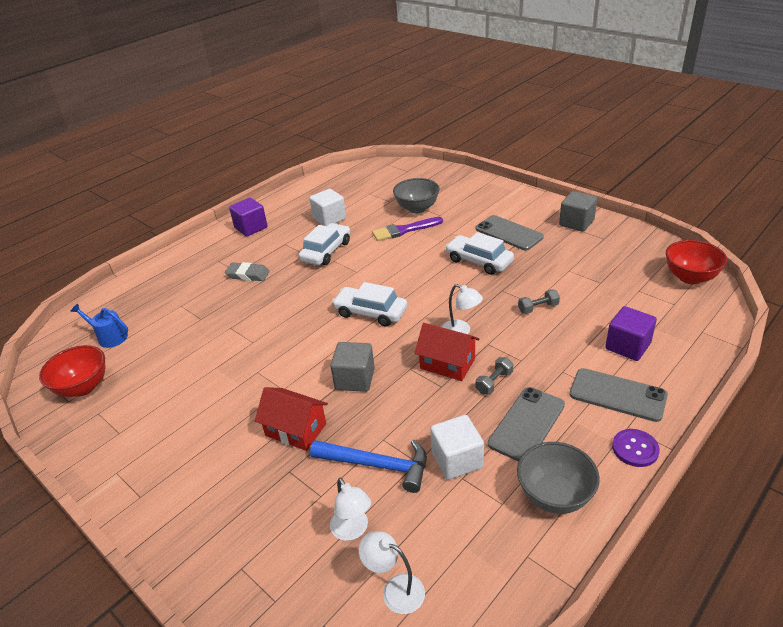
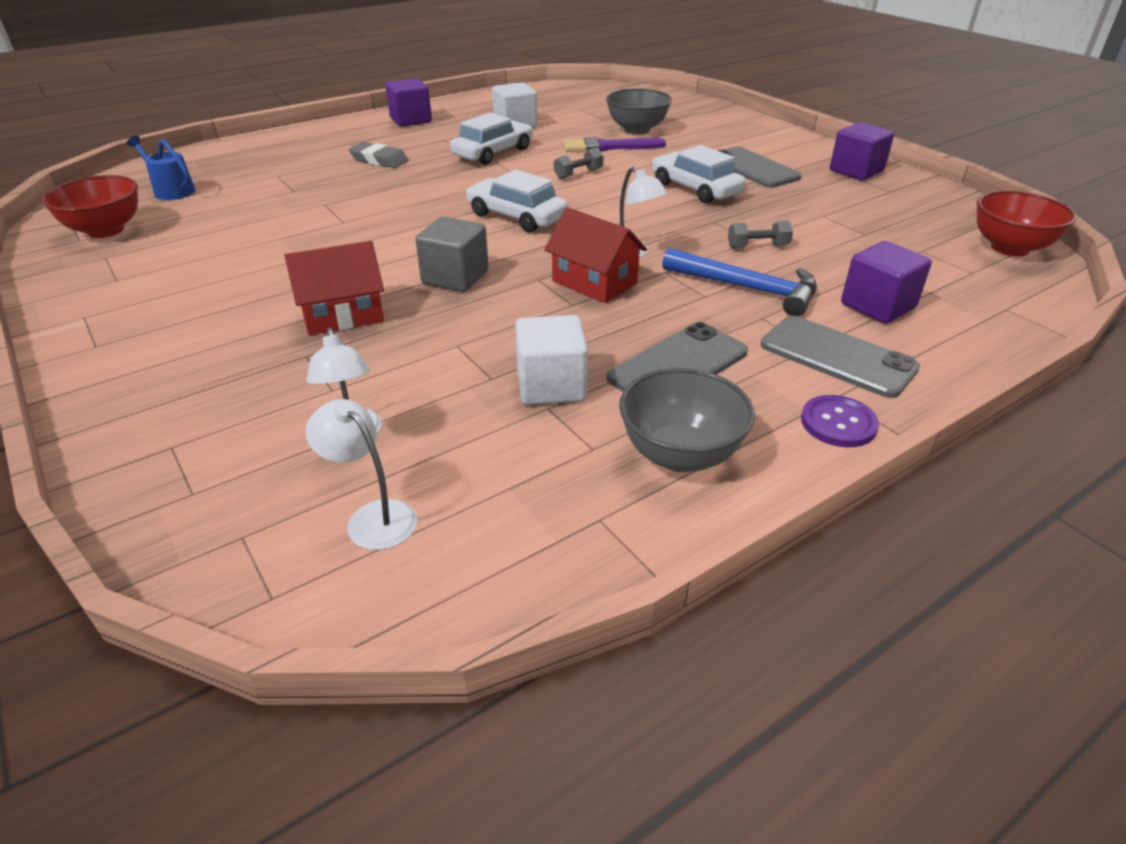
camera: 10 degrees right, 0 degrees up
(295, 430) = (343, 315): red house -> red house turned 60 degrees counterclockwise
(377, 465) = (432, 371): blue hammer -> blue hammer (747, 288)
(494, 382) = (652, 312): grey dumbbell -> grey dumbbell (578, 174)
(576, 223) = (856, 171): grey cube -> purple cube

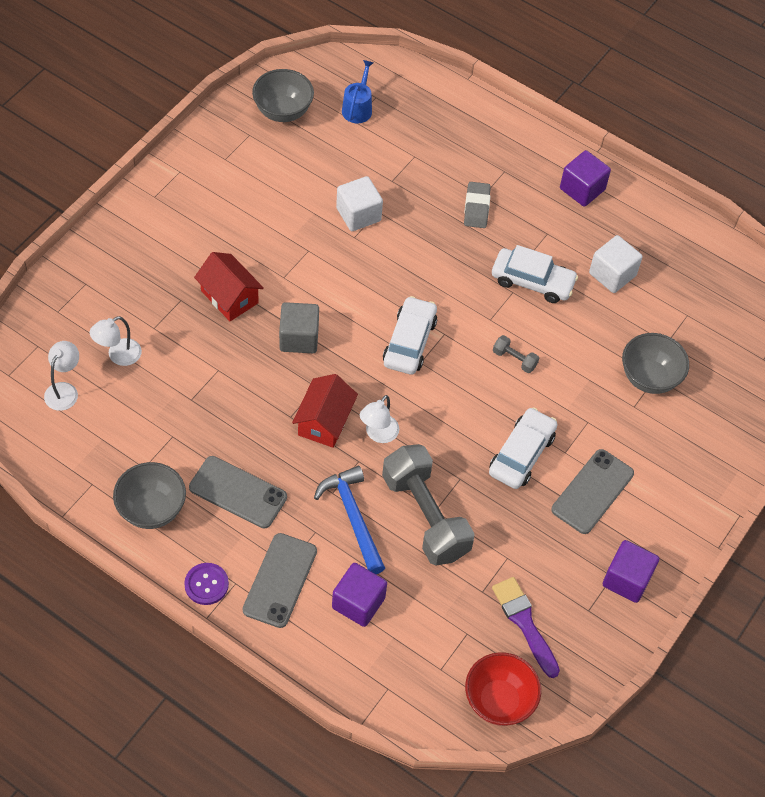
camera: 65 degrees right, 20 degrees up
(106, 230) = (283, 111): red bowl -> grey bowl
(551, 386) = (193, 431): white cube -> white cube (358, 214)
(608, 147) = (590, 365): purple brush -> purple brush (524, 623)
(747, 288) = (353, 517): blue hammer -> blue hammer turned 150 degrees clockwise
(757, 246) = (425, 516): grey dumbbell -> grey dumbbell, size x2.46

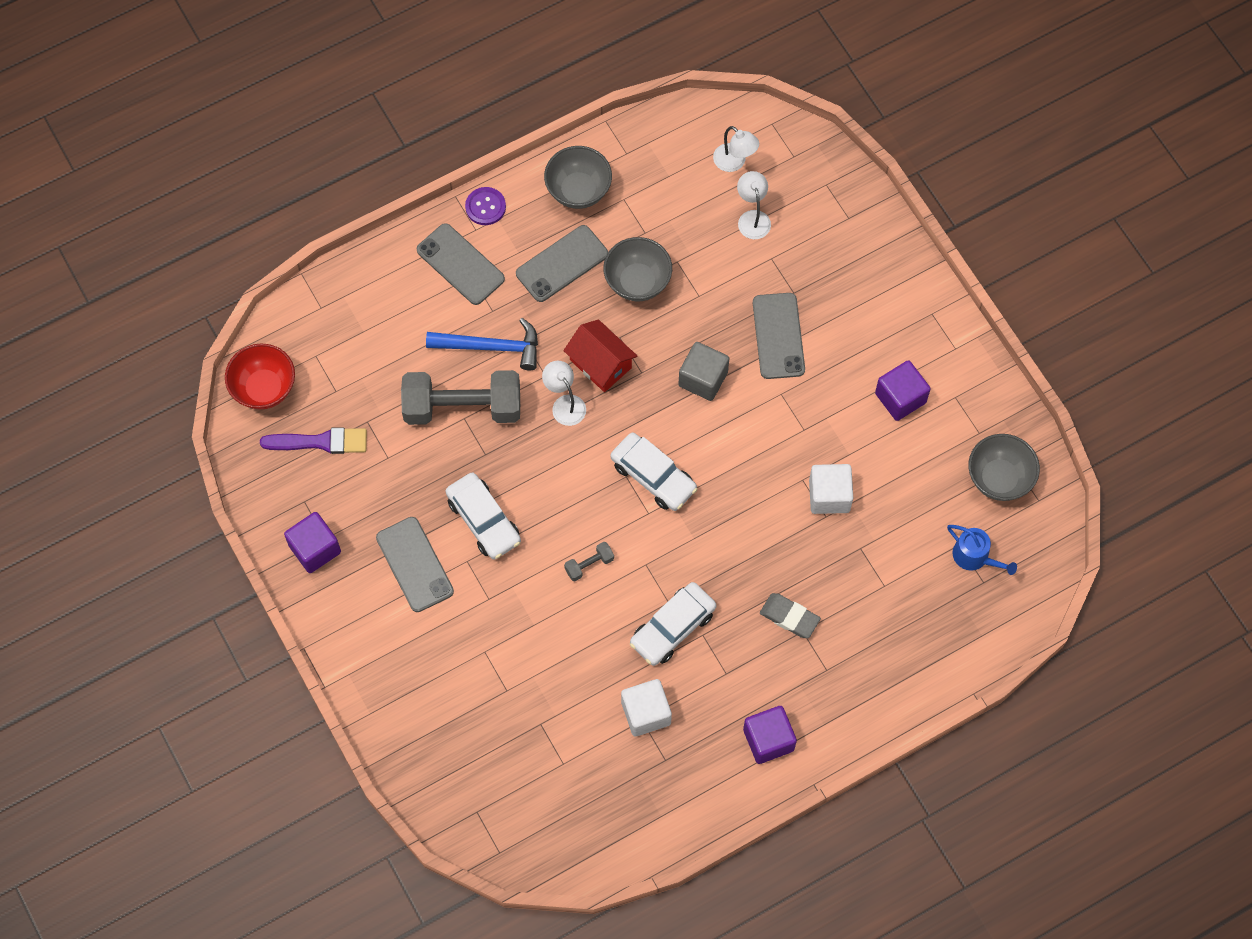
camera: 120 degrees right, 10 degrees up
(229, 297) = (778, 336): red house -> grey phone
(358, 603) = (408, 317): purple cube -> purple cube (900, 398)
(649, 377) = (509, 684): grey bowl -> grey bowl (637, 282)

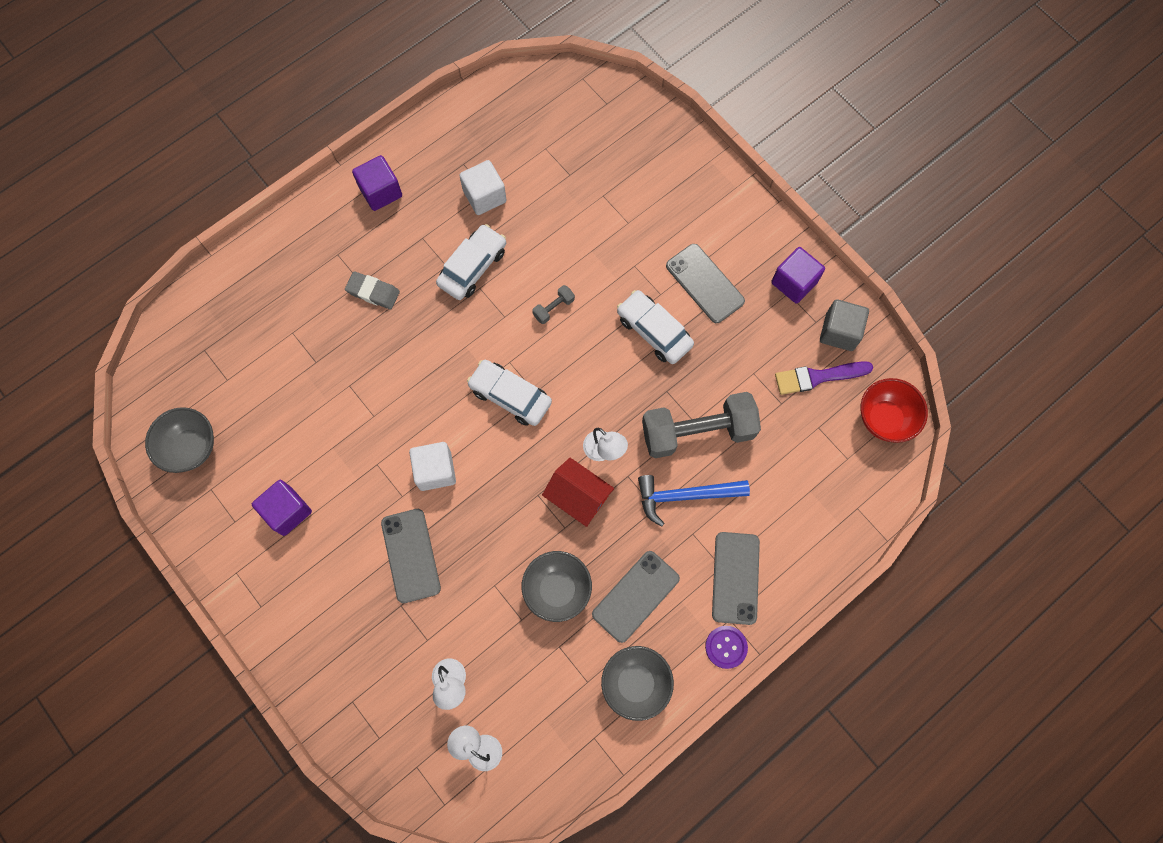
camera: 170 degrees right, 5 degrees up
(460, 264) = (735, 578): grey phone -> grey phone turned 60 degrees clockwise
(703, 379) = (478, 498): grey cube -> grey cube (839, 332)
(829, 496) = (347, 405): white cube -> white cube (435, 470)
(974, 556) = (212, 371): blue watering can -> none

